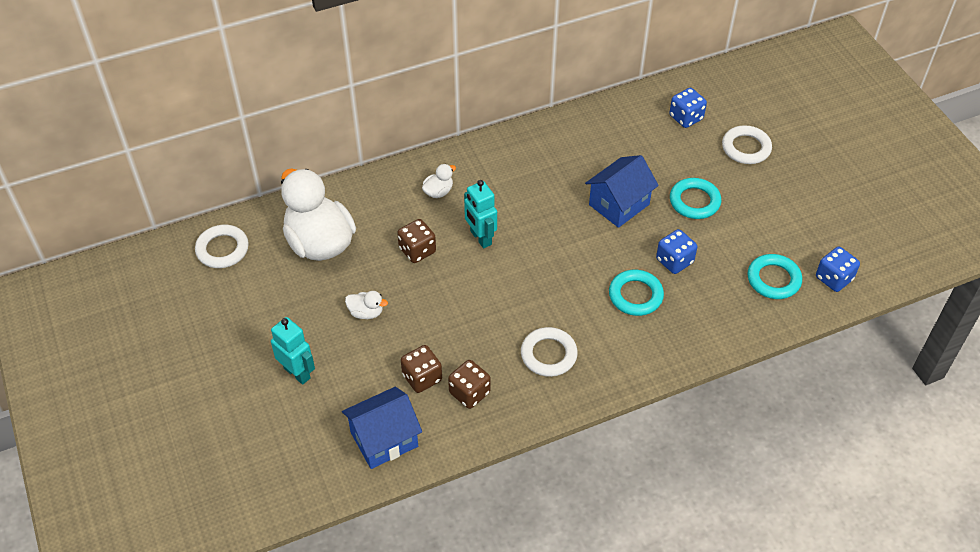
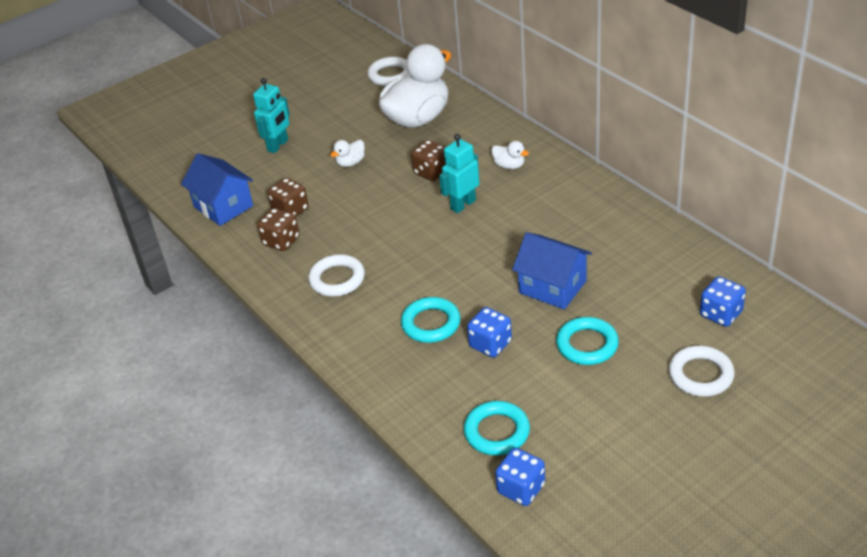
camera: 80 degrees right, 10 degrees down
(366, 312) = (350, 163): white duck -> white duck turned 45 degrees clockwise

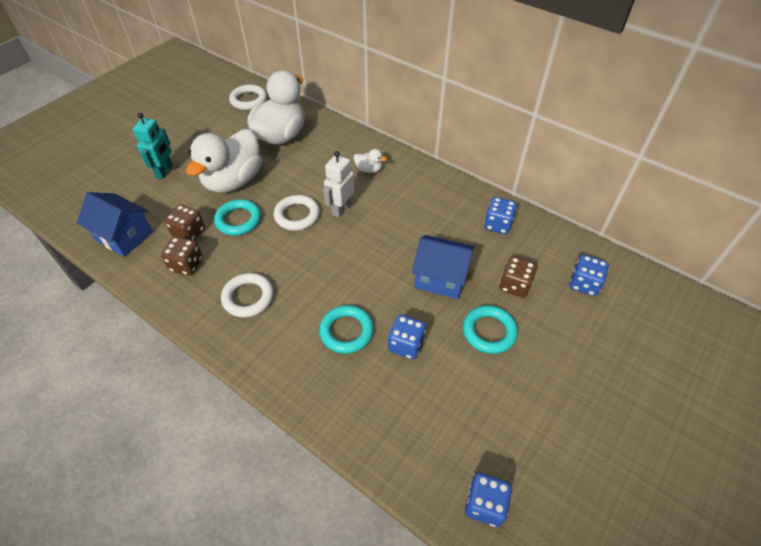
camera: 20 degrees left, 10 degrees up
(350, 163) = (233, 181): white duck -> white duck, size x2.45
(431, 172) = (306, 182): brown dice -> brown dice (514, 285)
(463, 205) = (341, 209): turquoise robot -> white robot
(497, 432) = (441, 441): turquoise ring -> turquoise ring (238, 220)
(643, 241) = (498, 224): none -> blue dice
(700, 375) = (592, 346): white ring -> white ring (297, 215)

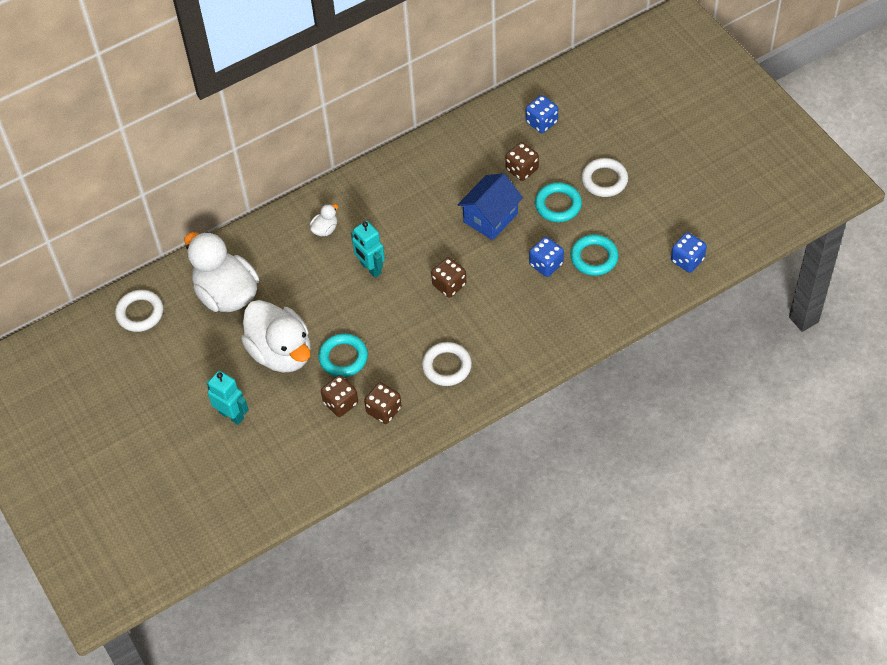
camera: 65 degrees left, 5 degrees up
(124, 236) = (318, 461): blue house -> none
(297, 215) = (361, 307): white ring -> white ring (604, 180)
(341, 209) = (370, 268): white robot -> turquoise robot
(345, 270) = (449, 285): none -> brown dice
(346, 331) = (515, 301): turquoise ring -> turquoise ring (594, 257)
(498, 224) = (450, 153): blue dice -> none

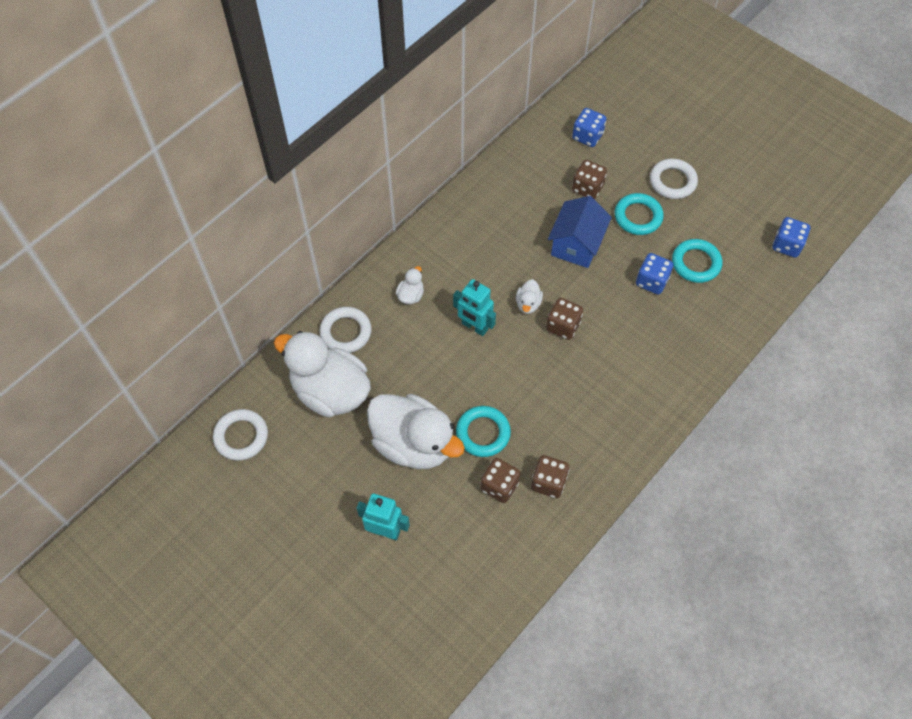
camera: 20 degrees left, 5 degrees up
(426, 259) = (528, 304): none -> white duck
(447, 366) = (595, 416): white ring -> white ring (346, 332)

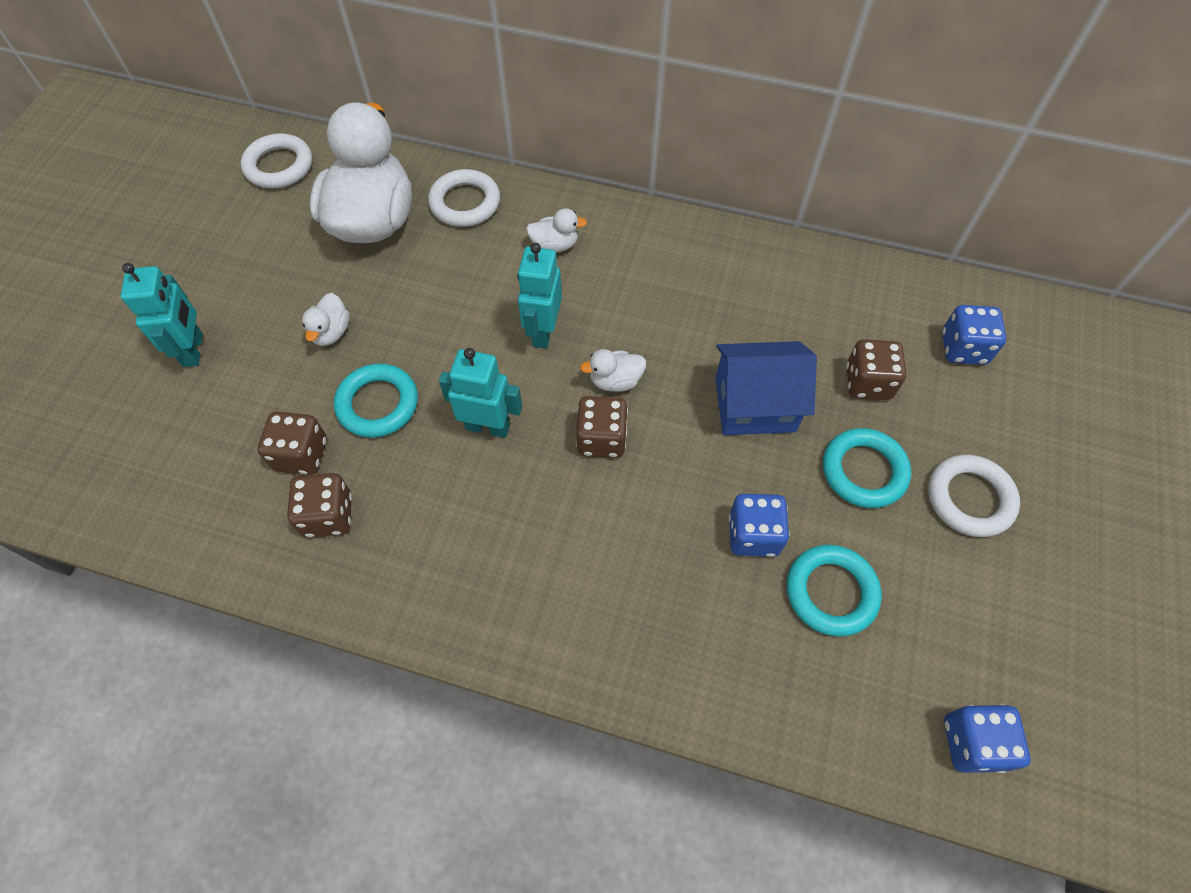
camera: 65 degrees right, 0 degrees up
(413, 444) = (331, 332): white duck -> white duck, size x0.41
(527, 379) = (488, 426): none -> turquoise robot

